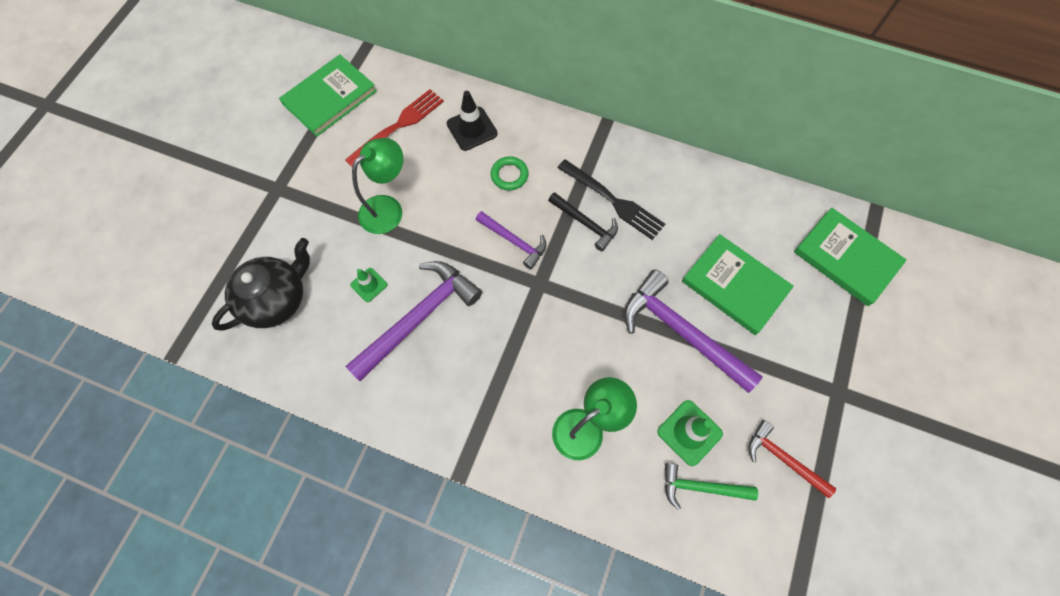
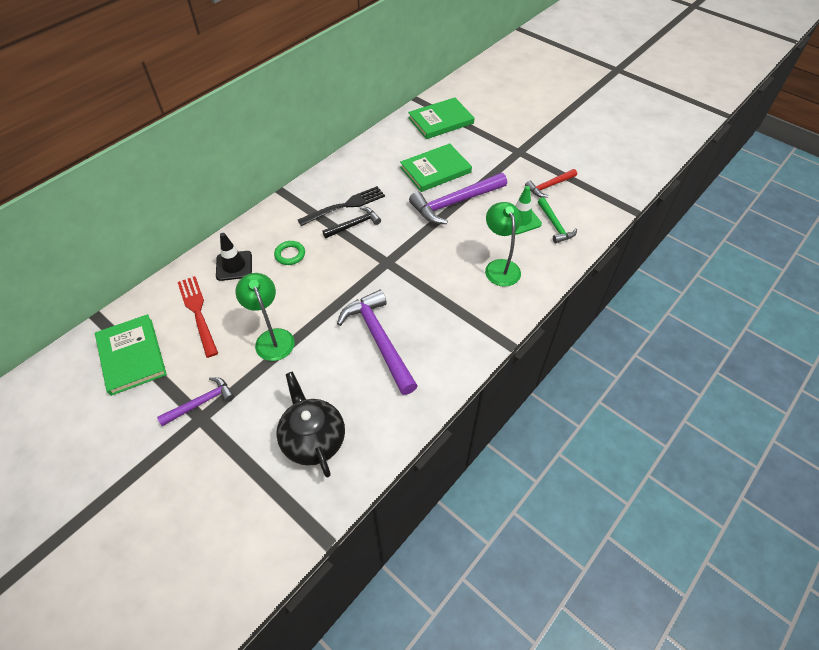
camera: 70 degrees left, 15 degrees down
(369, 285) = (334, 367): green traffic cone -> none
(514, 241) = (346, 267): purple hammer -> purple hammer (201, 402)
(701, 487) = (555, 225): green hammer -> green hammer turned 45 degrees counterclockwise

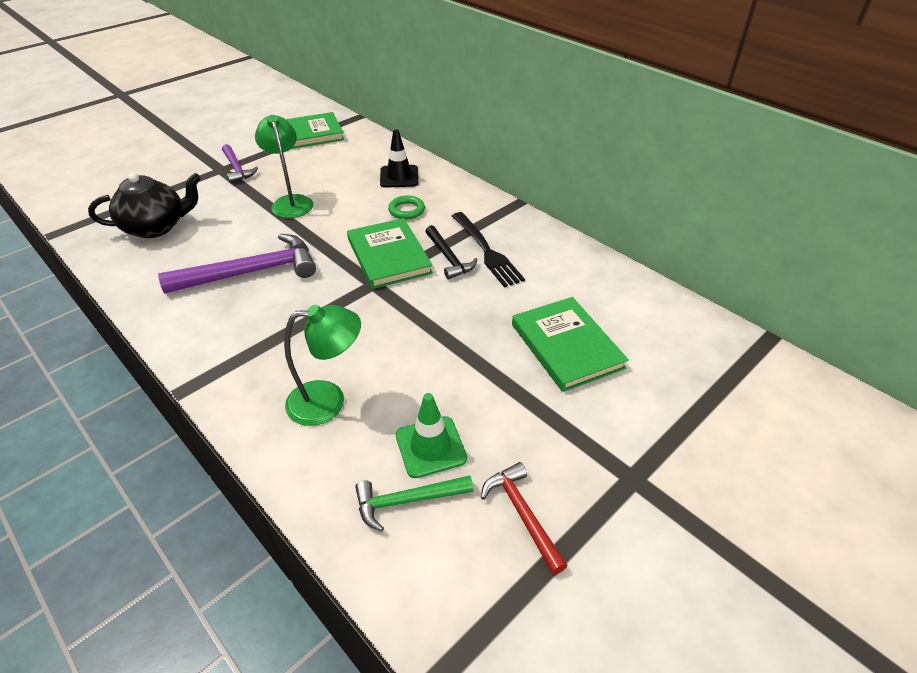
camera: 95 degrees right, 10 degrees down
(198, 312) = (342, 161): red fork -> none
(272, 338) = (291, 202): green lamp -> green lamp turned 90 degrees counterclockwise
(441, 121) = (710, 365): green book -> green book (388, 256)
(454, 203) = (483, 362): purple hammer -> none

